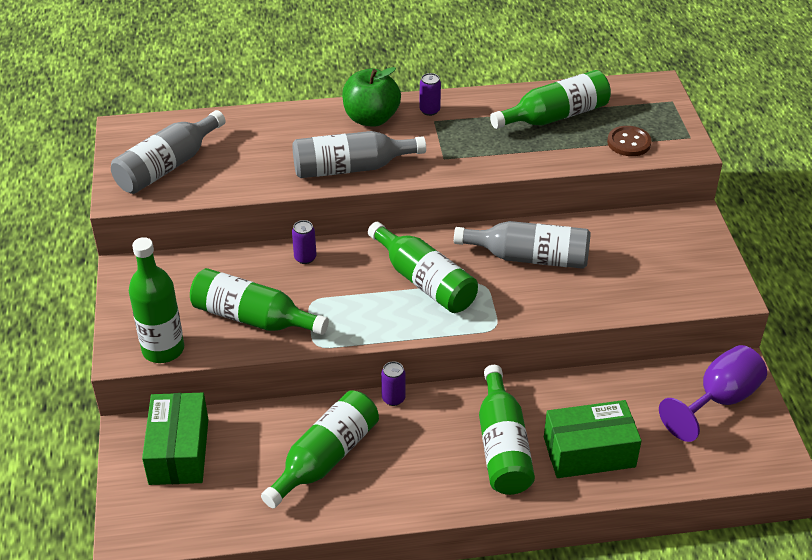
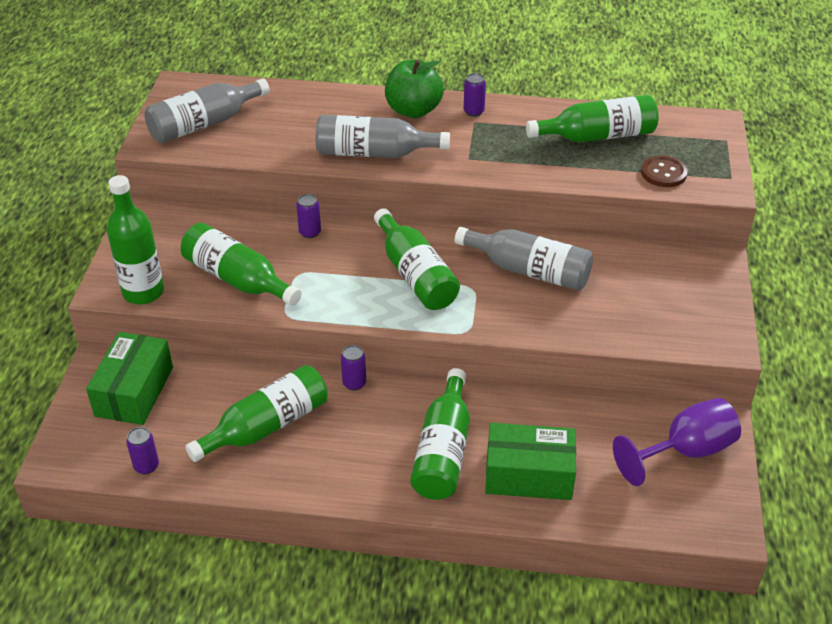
camera: 15 degrees right, 0 degrees up
(222, 523) = (146, 466): none -> purple can

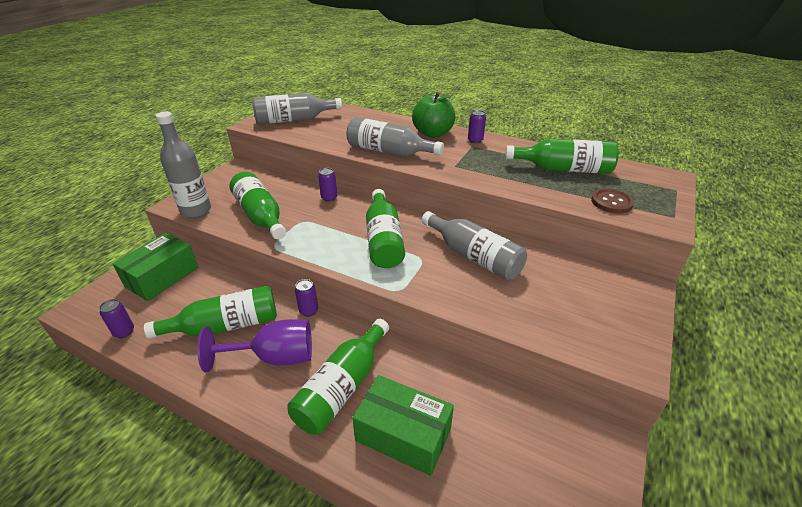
camera: 20 degrees right, 5 degrees down
(143, 292) = (196, 211): green bottle -> grey bottle
(685, 451) = (566, 460): purple goblet -> purple goblet (274, 357)

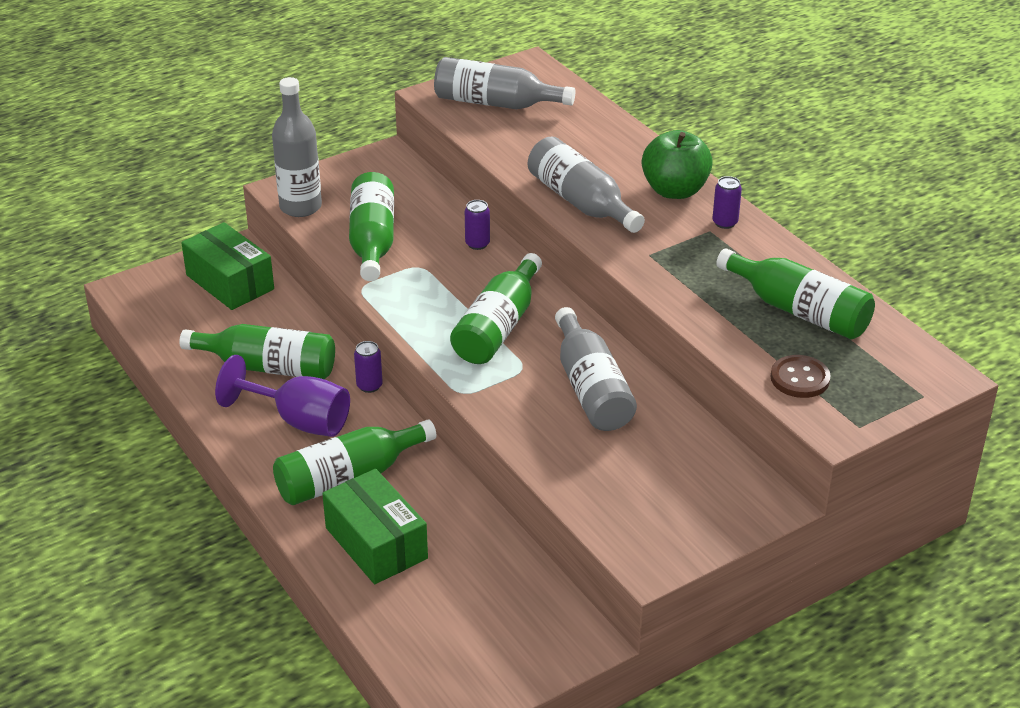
camera: 30 degrees right, 0 degrees up
(124, 332) = (162, 333): purple can -> none
(162, 277) = (230, 282): green box -> green box turned 75 degrees clockwise

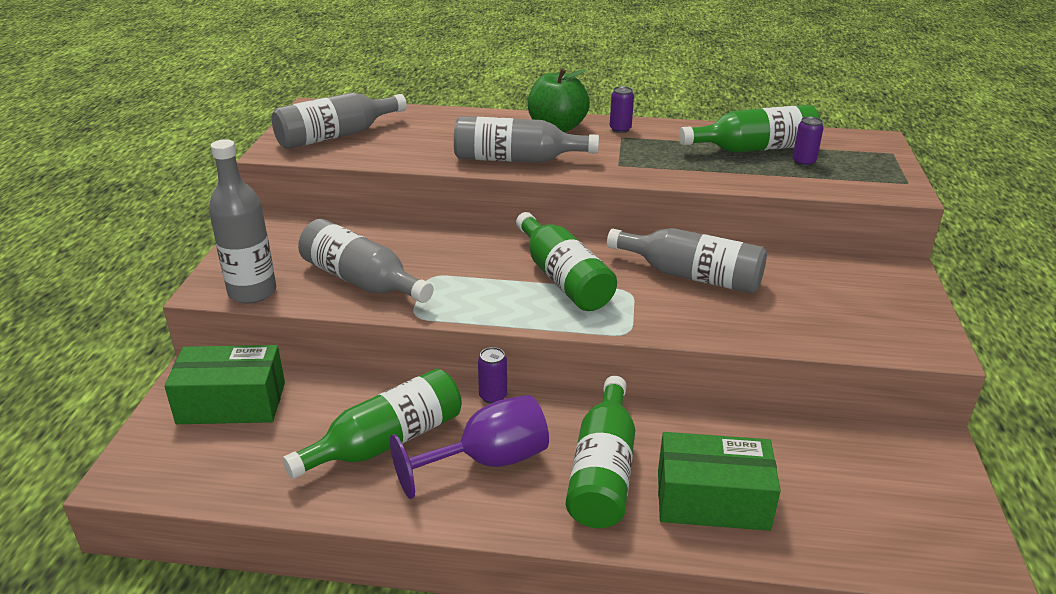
camera: 50 degrees left, 5 degrees down
(372, 241) = (361, 281): green bottle -> grey bottle
(477, 244) = (445, 240): purple can -> purple can (803, 162)
(800, 378) = (833, 178): brown button -> none

